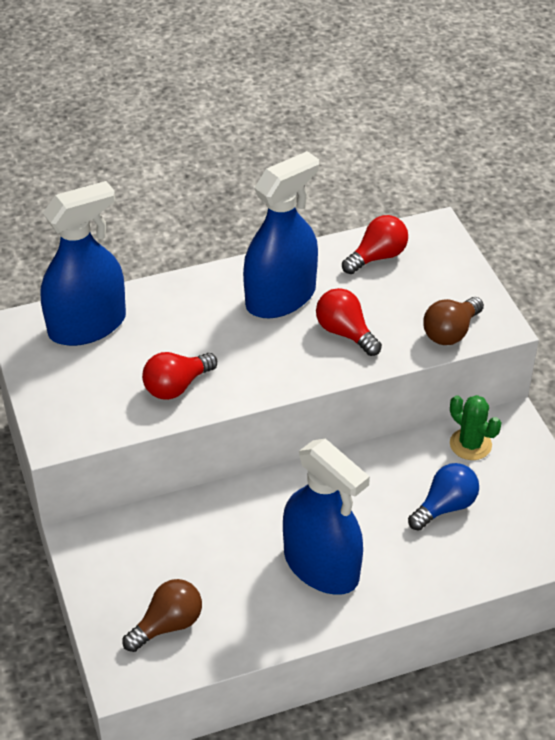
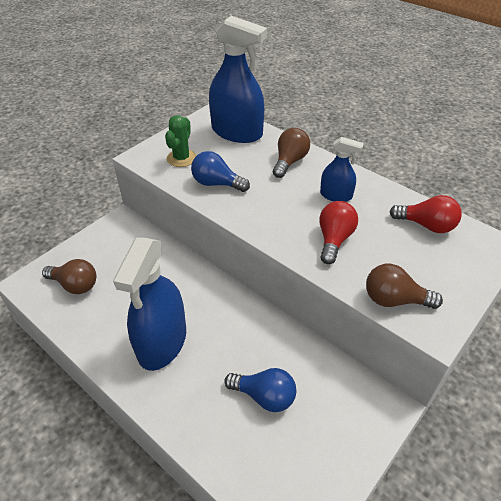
camera: 60 degrees right, 0 degrees up
(176, 386) = (217, 184): red light bulb -> blue light bulb
(190, 305) = (290, 161): none -> brown light bulb
(280, 297) = (336, 195): blue spray bottle -> blue spray bottle, size x0.52
(470, 444) = (340, 386): green cactus -> green cactus (181, 158)

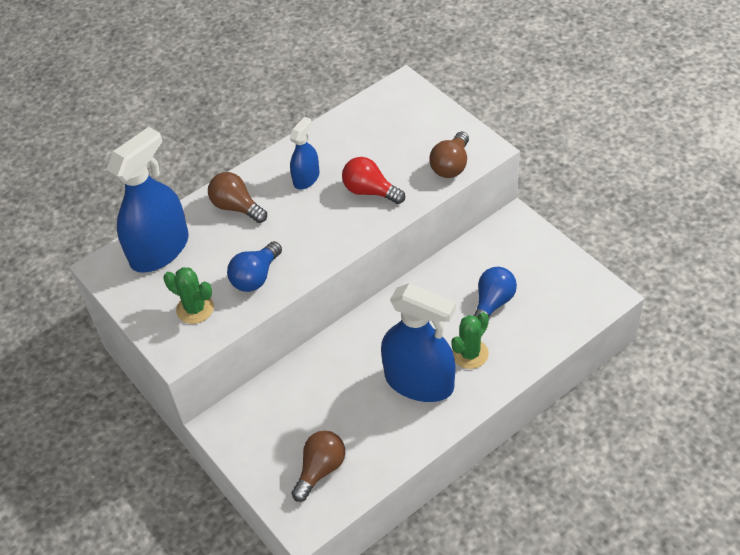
camera: 75 degrees left, 5 degrees up
(197, 382) = (470, 354): none -> green cactus
(426, 225) = (367, 122): red light bulb -> none

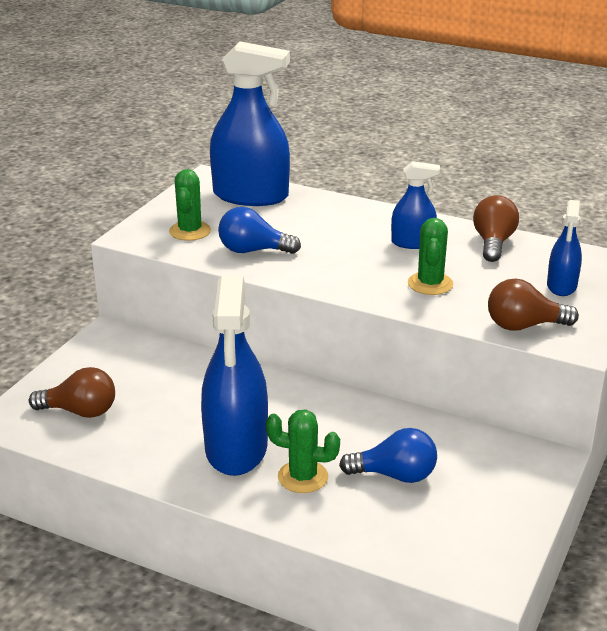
camera: 60 degrees right, 20 degrees down
(236, 207) = (337, 217): brown light bulb -> brown light bulb (493, 243)
(370, 191) = (430, 284): red light bulb -> green cactus
(414, 125) = (561, 286): none -> blue spray bottle

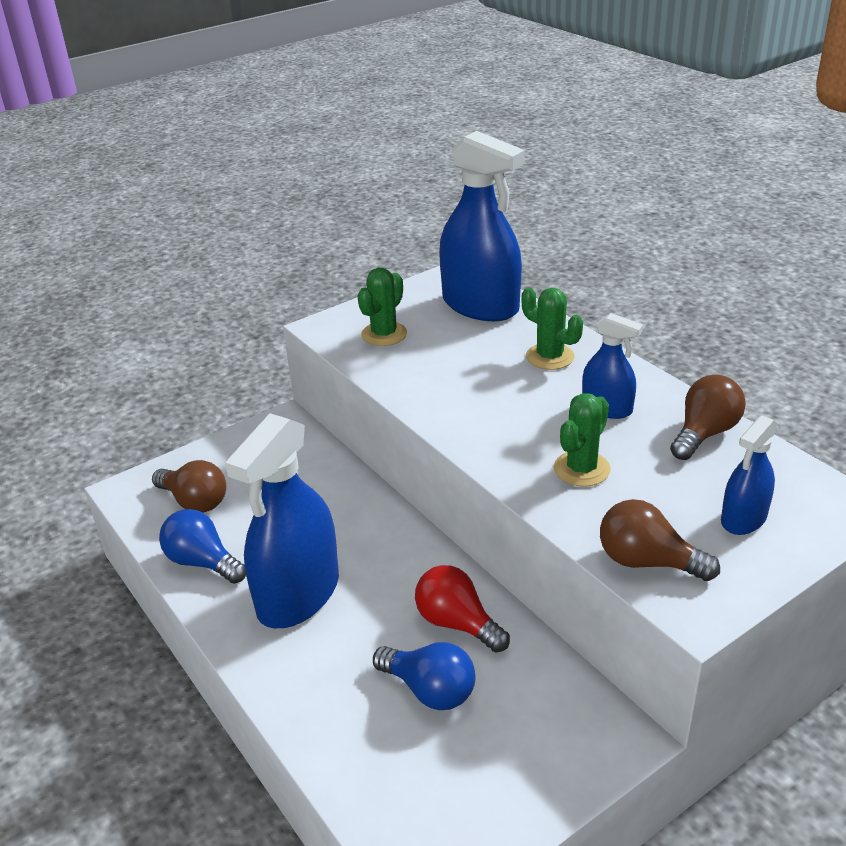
camera: 30 degrees right, 5 degrees up
(253, 251) = (426, 374): blue light bulb -> blue light bulb (202, 562)
(303, 477) = (334, 654): green cactus -> green cactus (550, 357)
(378, 429) = (457, 623): none -> red light bulb

